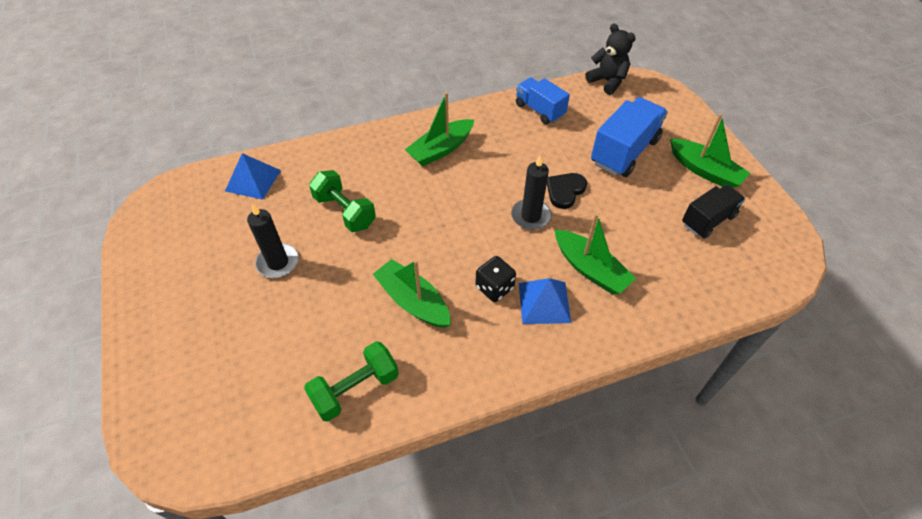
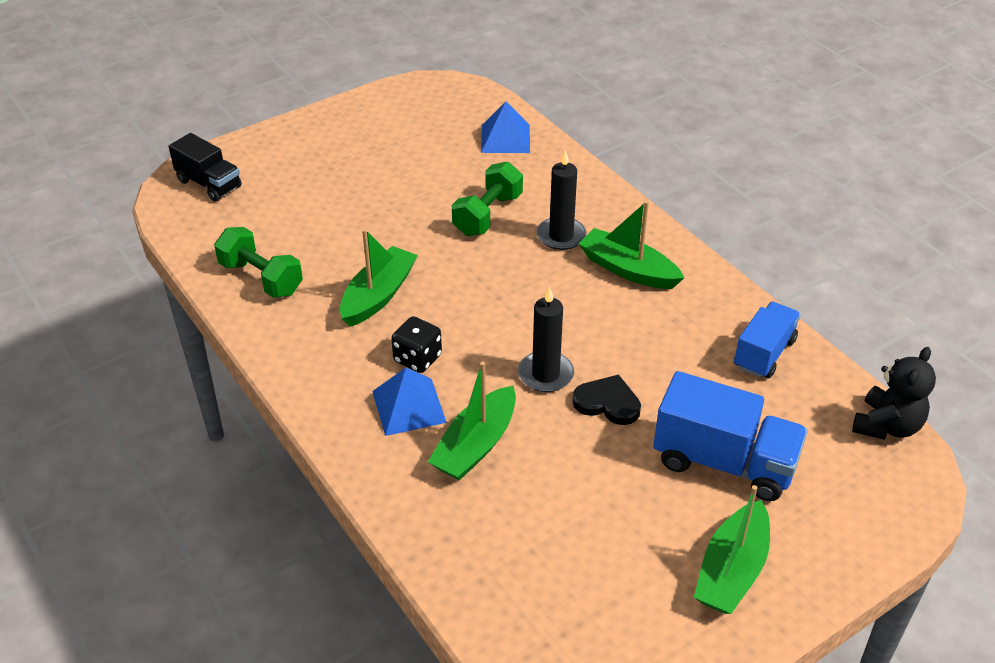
camera: 75 degrees right, 10 degrees down
(278, 262) = (399, 187): black candle -> black candle (561, 236)
(708, 220) = (620, 577): black truck -> black truck (209, 184)

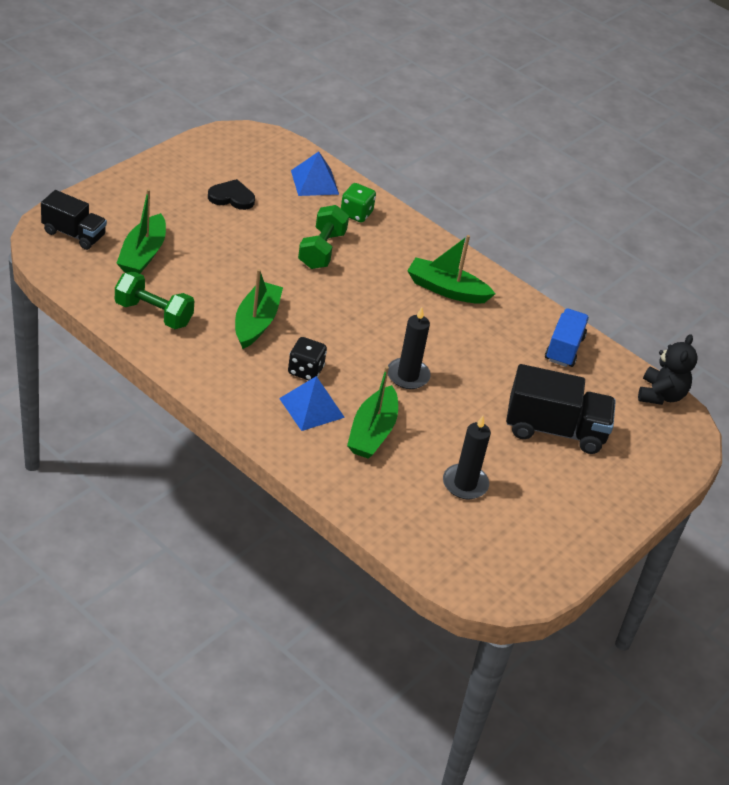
camera: 20 degrees left, 0 degrees up
(543, 175) = (356, 214): none -> green dice
(561, 236) = (386, 265): black candle -> black candle (465, 484)
(607, 403) = (460, 393): black heart -> black heart (231, 197)
(724, 462) = (554, 429): blue truck -> black truck
(731, 570) = (577, 502): green boat -> green boat (143, 254)

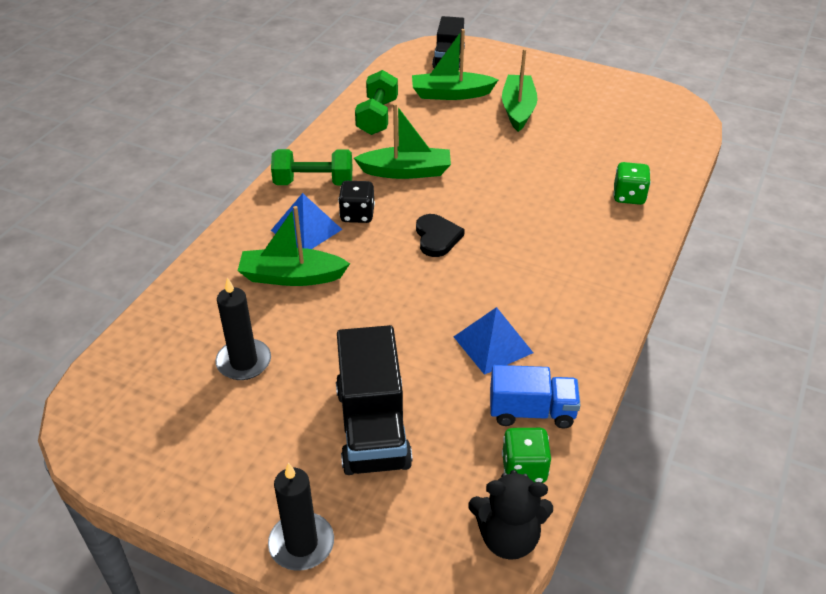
camera: 80 degrees right, 0 degrees up
(231, 197) = (575, 119): black heart -> black heart (437, 237)
(314, 182) = (652, 160): blue pyramid -> blue pyramid (492, 344)
(322, 250) = (547, 187): green dumbbell -> green dumbbell (313, 182)
(408, 375) = (393, 285): black candle -> black candle (301, 544)
(446, 289) = (560, 286): green boat -> green boat (518, 109)
(610, 369) = (524, 468): none -> green dice

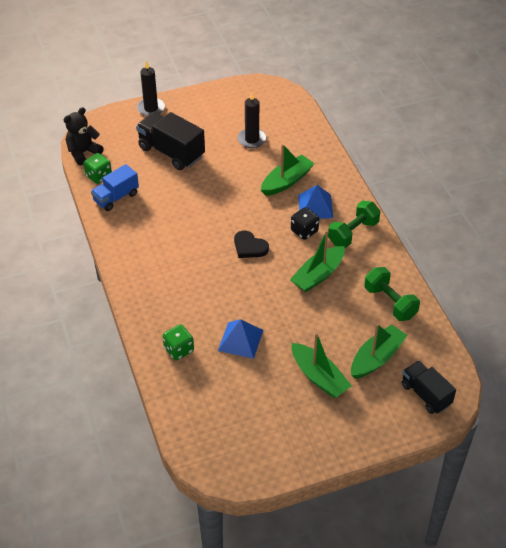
camera: 135 degrees right, 5 degrees up
(492, 344) = (161, 213): blue pyramid -> blue pyramid (240, 340)

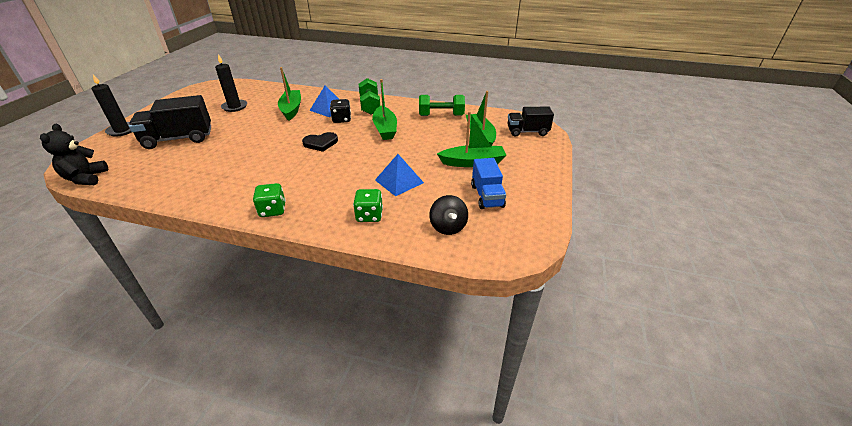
camera: 55 degrees left, 10 degrees down
(99, 176) = (126, 181): green dice -> green dice (272, 210)
(116, 197) = (165, 181): blue truck -> blue truck (487, 196)
(206, 409) = (448, 227): none -> black spinning top

